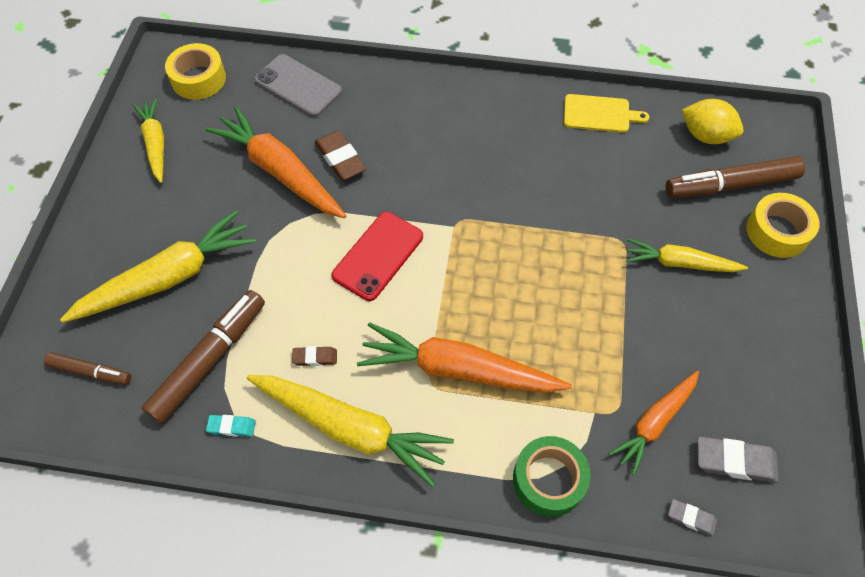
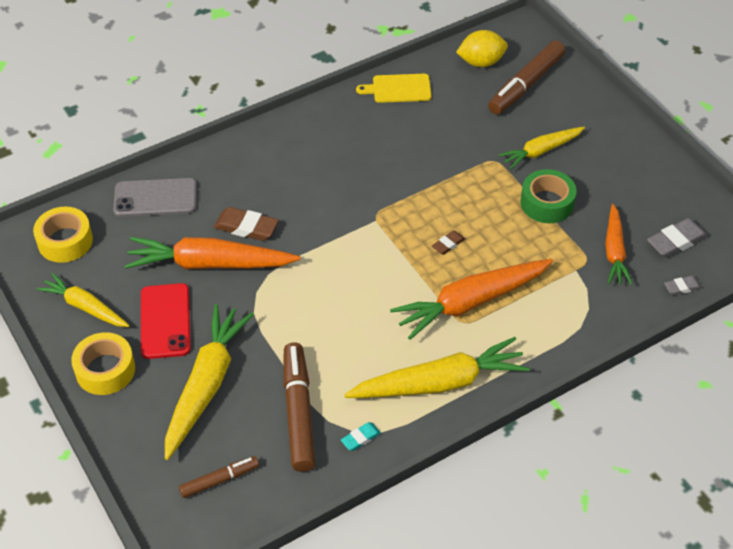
camera: 40 degrees left, 10 degrees down
(315, 357) = (370, 360): brown eraser -> brown eraser (448, 244)
(378, 256) = (344, 271): red phone -> red phone (165, 321)
(548, 480) = (587, 324): green tape -> green tape (547, 203)
(599, 114) = (399, 88): yellow cutting board -> yellow cutting board turned 150 degrees counterclockwise
(777, 231) = (579, 96): yellow tape -> yellow tape (105, 370)

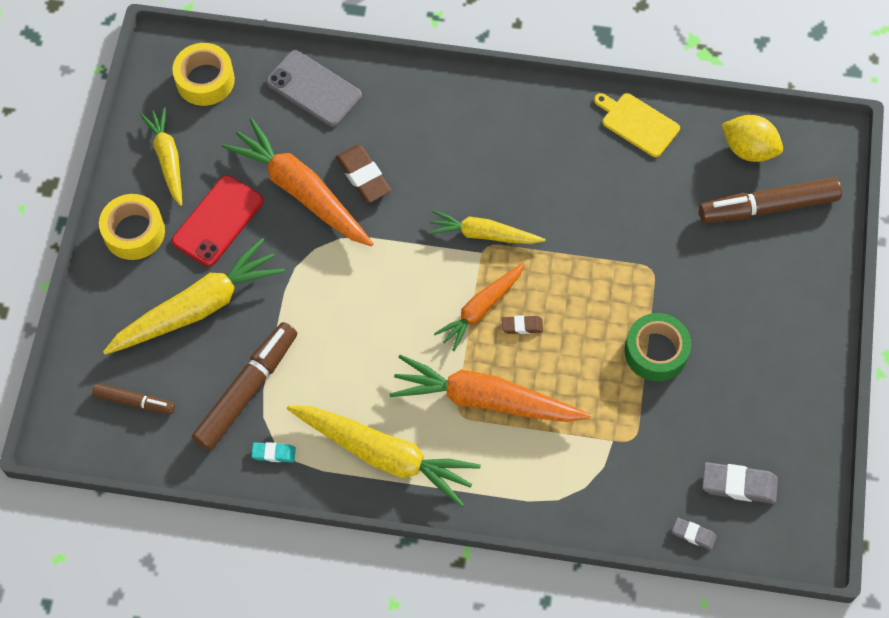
camera: 40 degrees right, 15 degrees up
(541, 151) = (707, 292): yellow carrot -> yellow carrot (483, 234)
(614, 251) = (668, 450): orange carrot -> orange carrot (481, 309)

